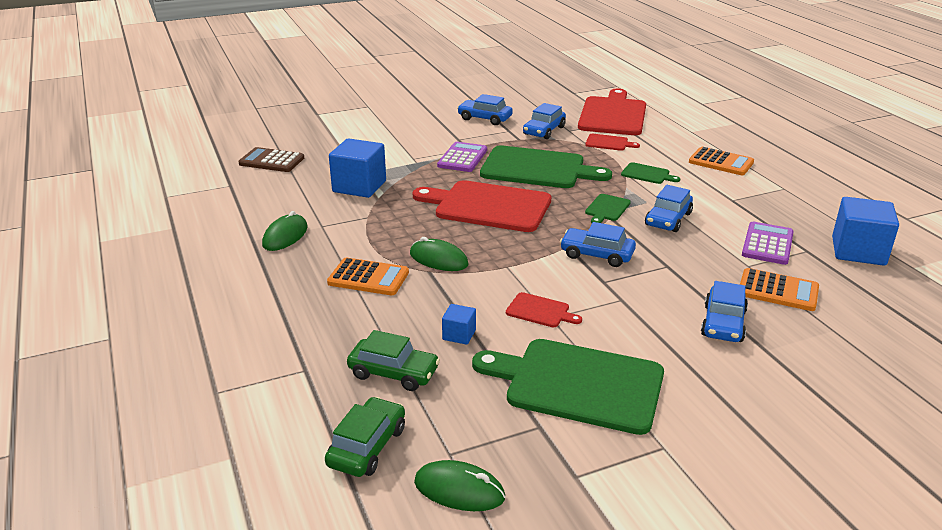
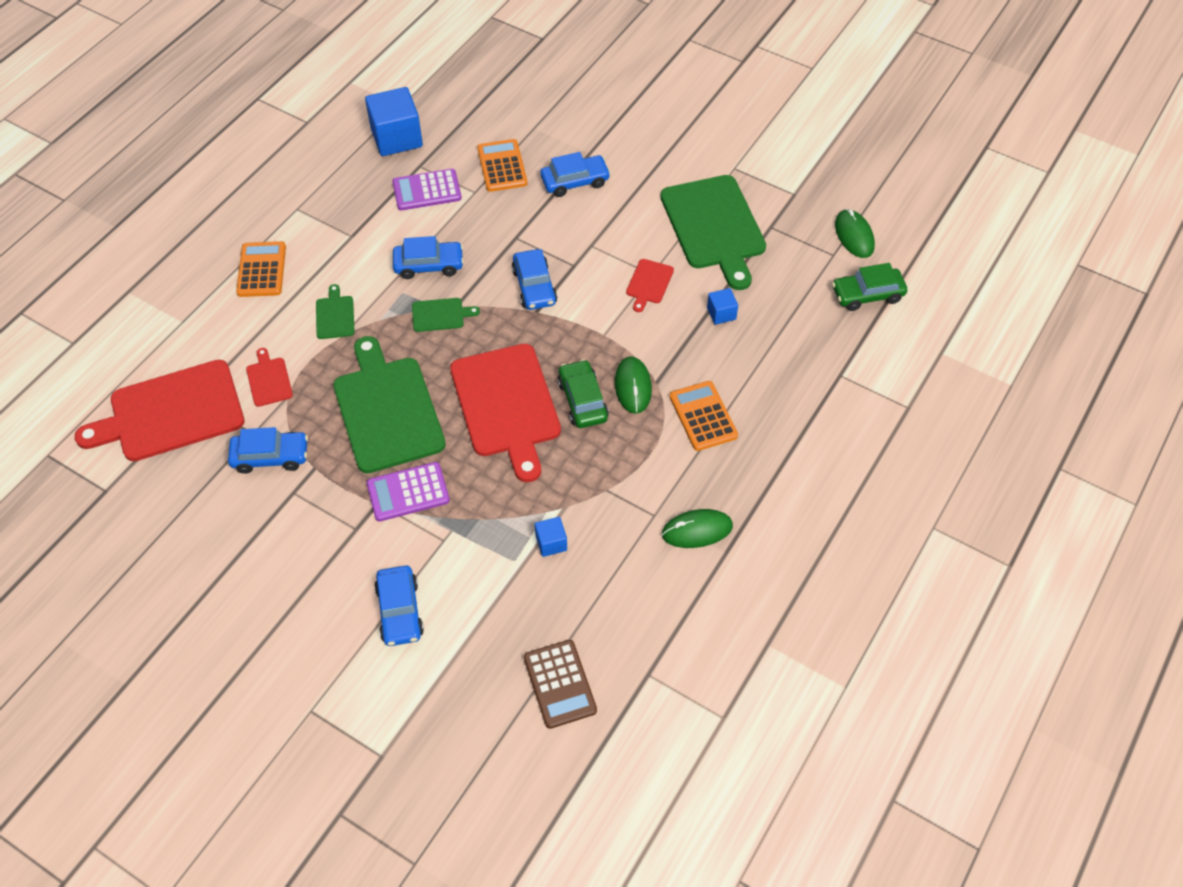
camera: 125 degrees left, 25 degrees up
(359, 186) = (551, 543): blue cube -> blue cube, size x0.49
(393, 373) = (795, 324): green car -> green car (582, 400)
(484, 118) = (268, 539): blue car -> blue car (400, 611)
(540, 311) = (649, 283): red cutting board -> red cutting board turned 150 degrees counterclockwise

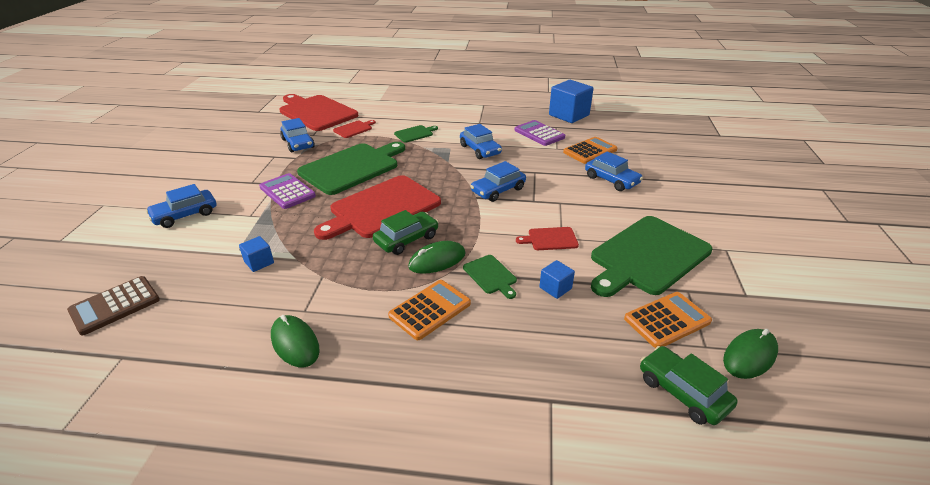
camera: 65 degrees right, 20 degrees down
(261, 270) = (431, 107): orange calculator -> orange calculator (667, 320)
(440, 315) = (443, 164): green cutting board -> green cutting board (491, 275)

